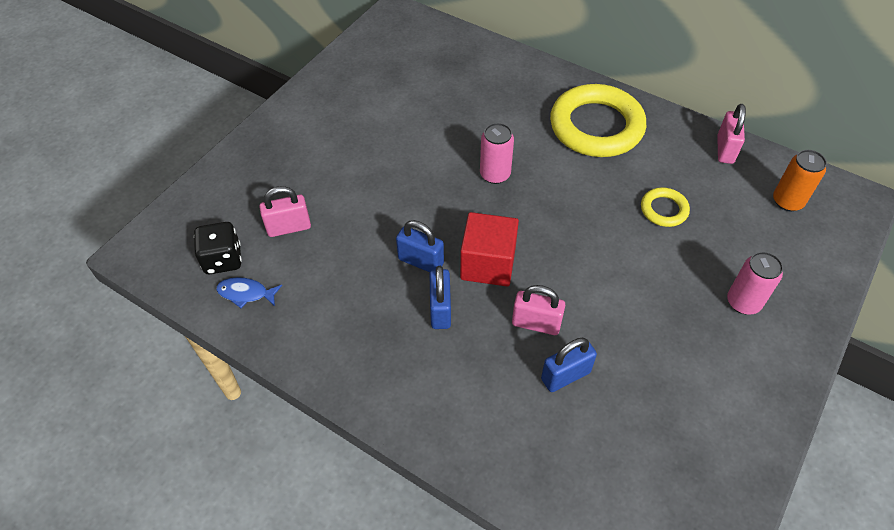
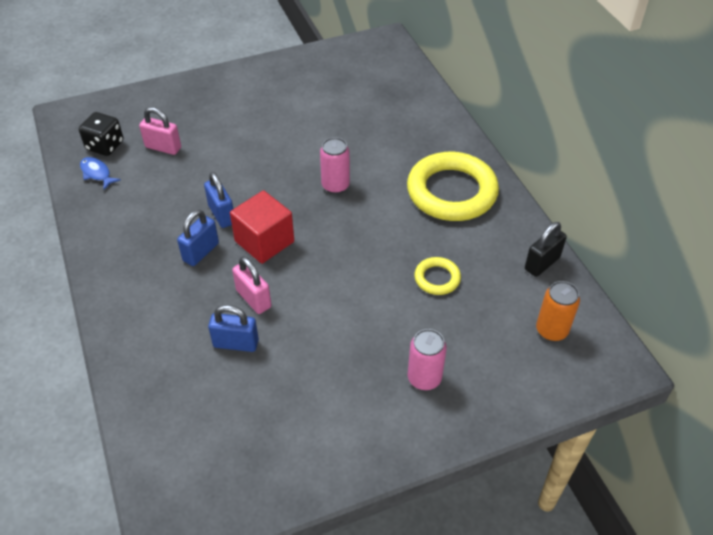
camera: 35 degrees right, 5 degrees down
(725, 149) = (542, 263): pink padlock -> black padlock

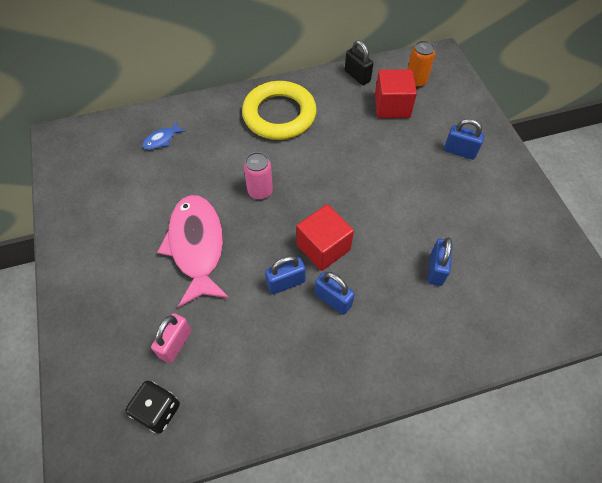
camera: 85 degrees left, 10 degrees up
(97, 173) = (205, 415): blue fish -> blue fish (161, 140)
(253, 298) = (389, 256): pink padlock -> none
(264, 147) = (196, 246): none -> pink fish
(424, 378) = (459, 151): pink can -> blue padlock
(437, 278) = (369, 134): yellow ring -> none
(493, 302) = (392, 106): none -> red cube

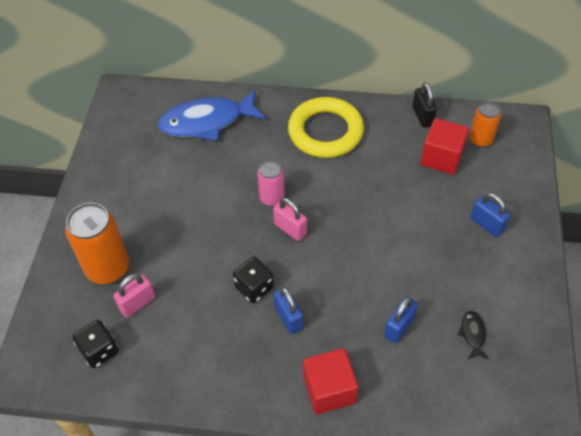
camera: 25 degrees right, 5 degrees down
(126, 319) = (107, 268): none -> orange can
(161, 140) = (207, 122): blue fish -> blue fish, size x2.44
(196, 246) = (193, 228): pink fish -> none
(286, 283) = (254, 287): blue padlock -> black dice
(292, 214) = (290, 229): none -> pink padlock
(323, 247) = (303, 269): red cube -> red cube (329, 390)
(500, 251) = (472, 334): none -> black fish

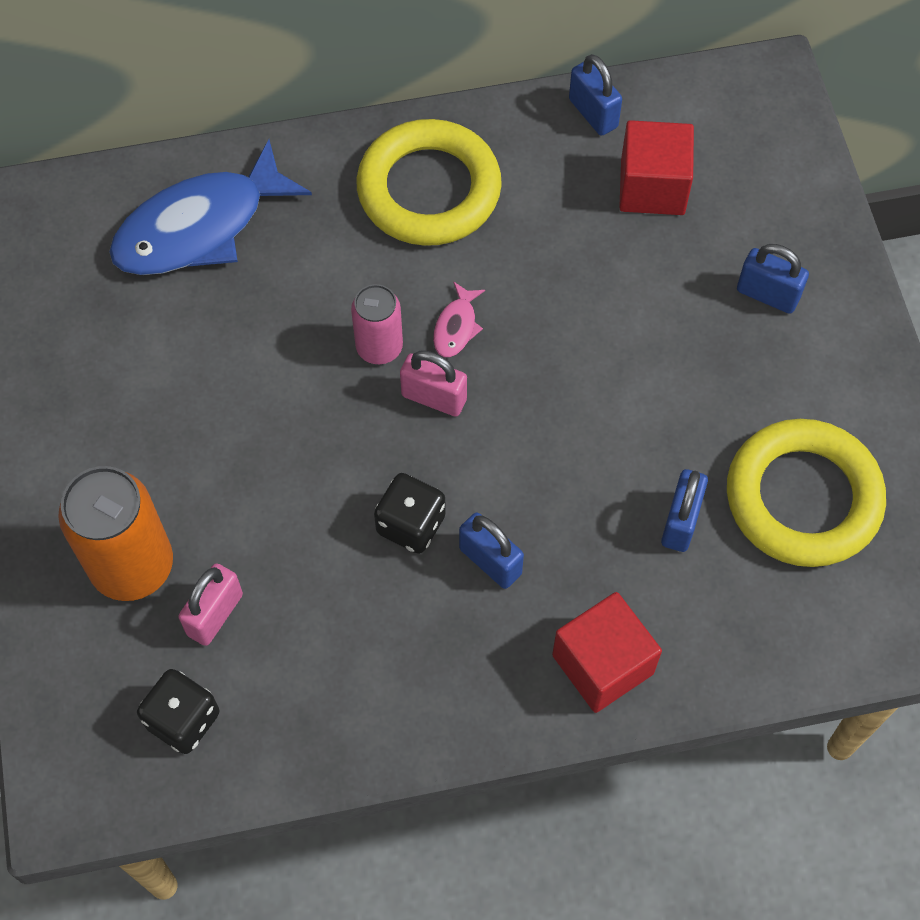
camera: 20 degrees left, 10 degrees up
(315, 198) = (456, 327): none -> pink fish
(422, 116) = (593, 113): black padlock -> blue padlock
(472, 334) = (803, 498): black fish -> yellow ring
(480, 140) = (709, 134): orange can -> none

